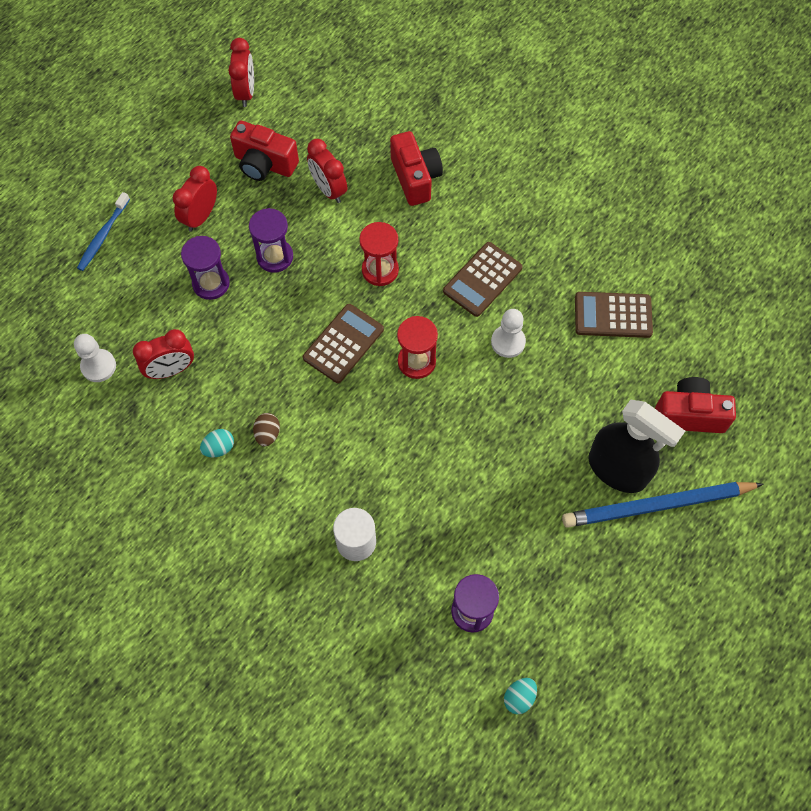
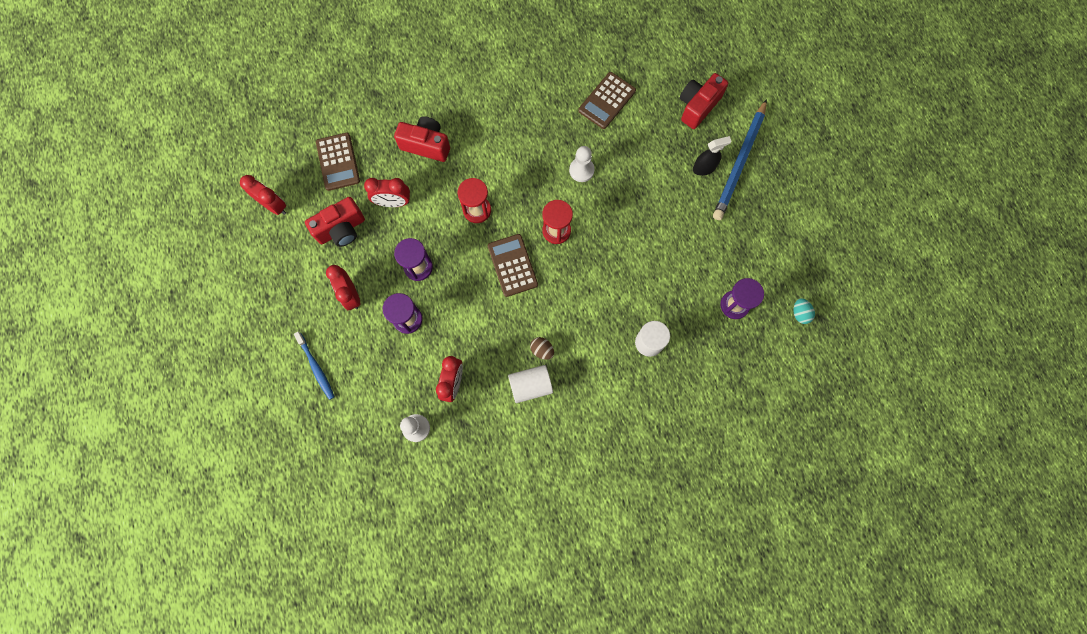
camera: 55 degrees left, 10 degrees up
(219, 448) = (530, 385): turquoise egg -> white cylinder
(482, 280) = (529, 155): brown calculator -> brown calculator (338, 162)
(617, 470) = (704, 168): black spray bottle -> black spray bottle, size x0.55

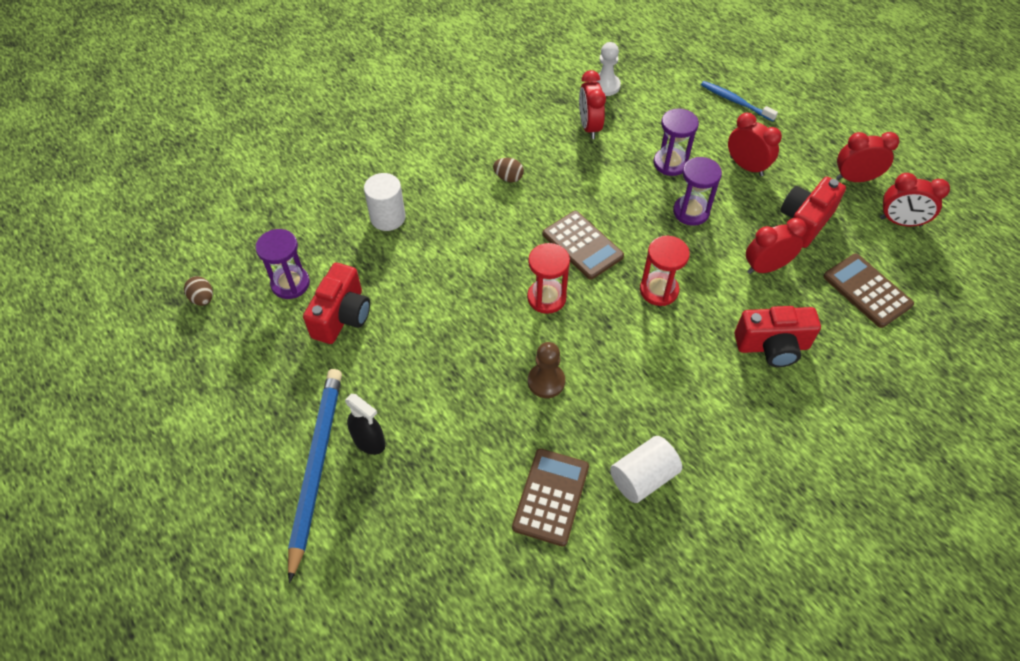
camera: 160 degrees right, 20 degrees down
(277, 254) = (855, 178): none -> red clock
(530, 385) = (506, 146): white cylinder -> white cylinder (643, 477)
(581, 170) = (546, 381): white pawn -> brown pawn
(697, 106) = (403, 537): red camera -> red camera (342, 316)
(704, 168) = (369, 441): black spray bottle -> black spray bottle turned 105 degrees counterclockwise
(800, 313) = (202, 298): turquoise egg -> brown egg

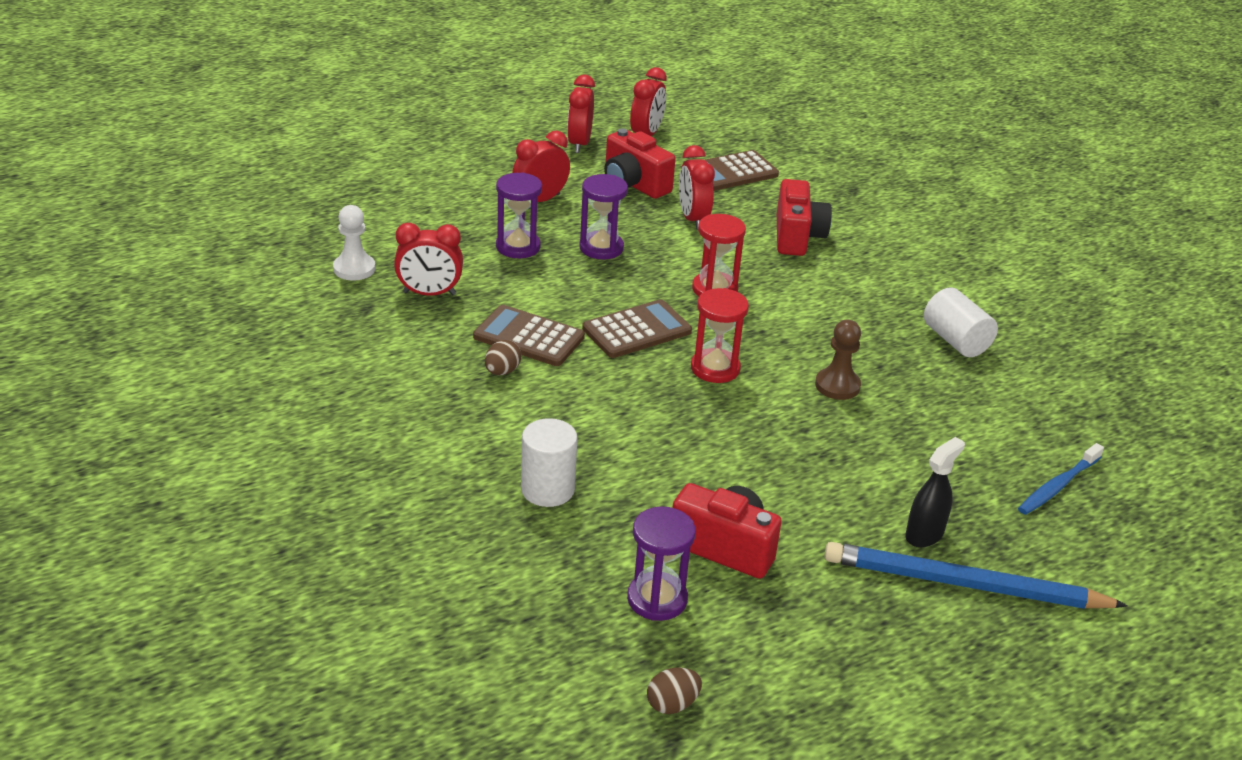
camera: 85 degrees left, 20 degrees down
(550, 497) = (984, 403): brown calculator -> brown calculator (528, 337)
(735, 101) = (428, 185): blue toothbrush -> blue toothbrush (1057, 486)

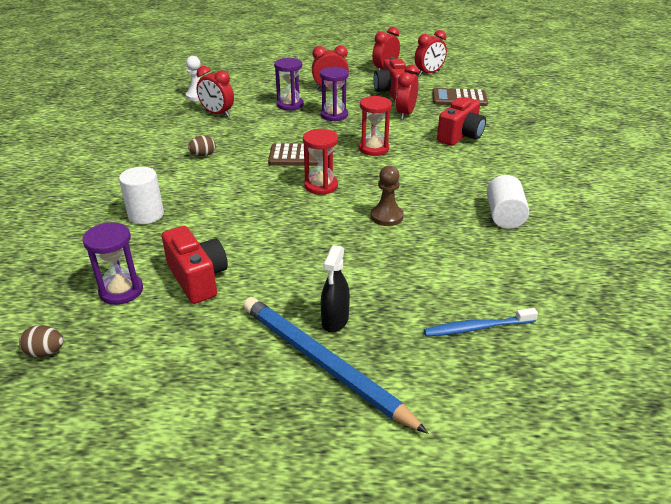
camera: 35 degrees right, 0 degrees up
(528, 337) = (239, 144): brown calculator -> none
(924, 534) = (335, 320): black spray bottle -> black spray bottle turned 120 degrees clockwise

